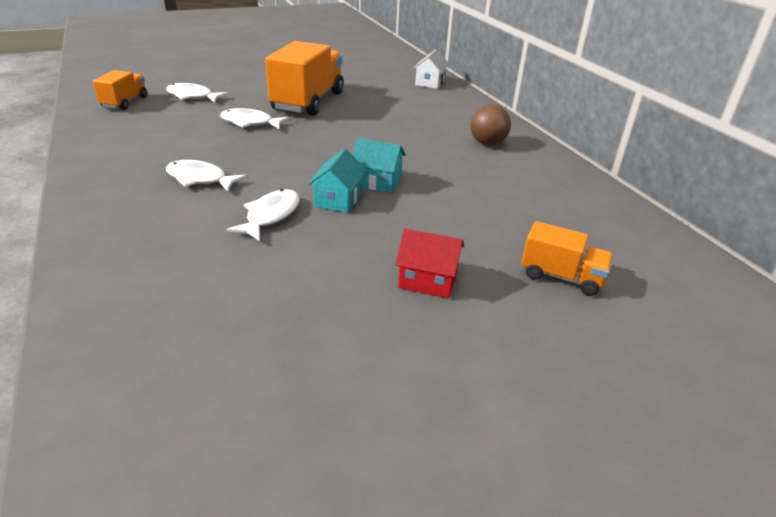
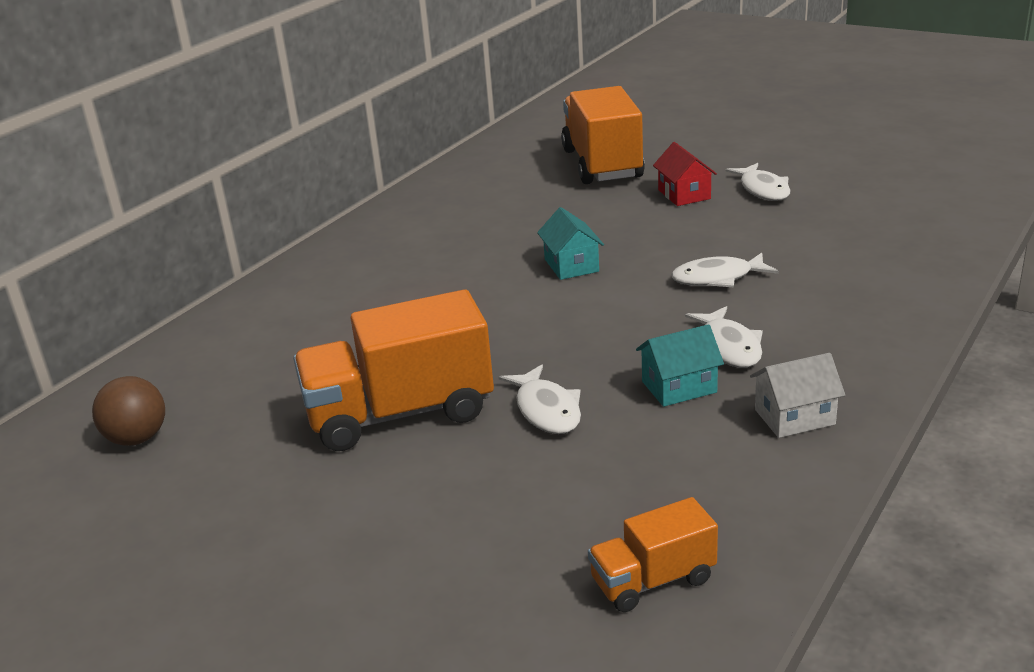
camera: 120 degrees left, 5 degrees down
(192, 96) = (526, 531): white fish -> white fish (763, 190)
(338, 199) = (637, 266): turquoise house -> turquoise house (679, 387)
(429, 83) = (178, 363): white house -> white house (794, 417)
(487, 143) = (386, 252): brown ball -> brown ball (137, 438)
(561, 277) = (602, 164): orange truck -> orange truck, size x1.91

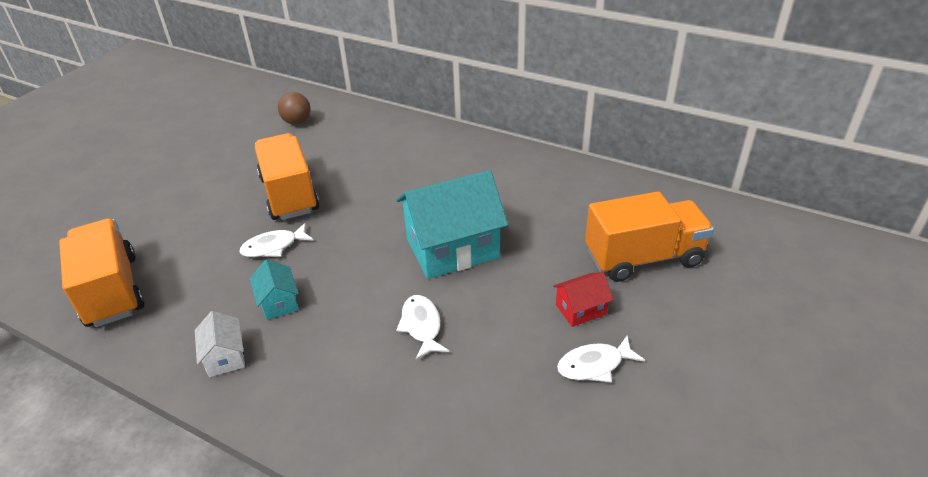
camera: 85 degrees right, 10 degrees up
(571, 265) = (452, 248): turquoise house -> turquoise house, size x2.16
(653, 580) = (112, 291): orange truck -> orange truck, size x1.91
(729, 347) = (320, 328): white fish -> none

